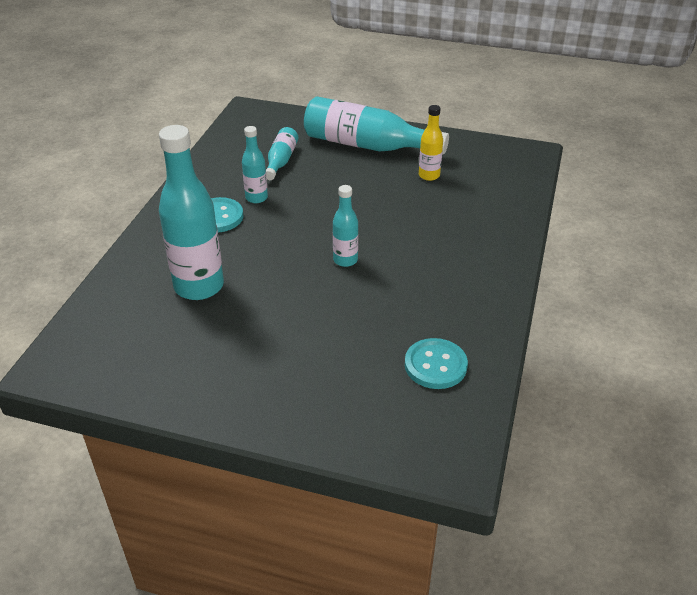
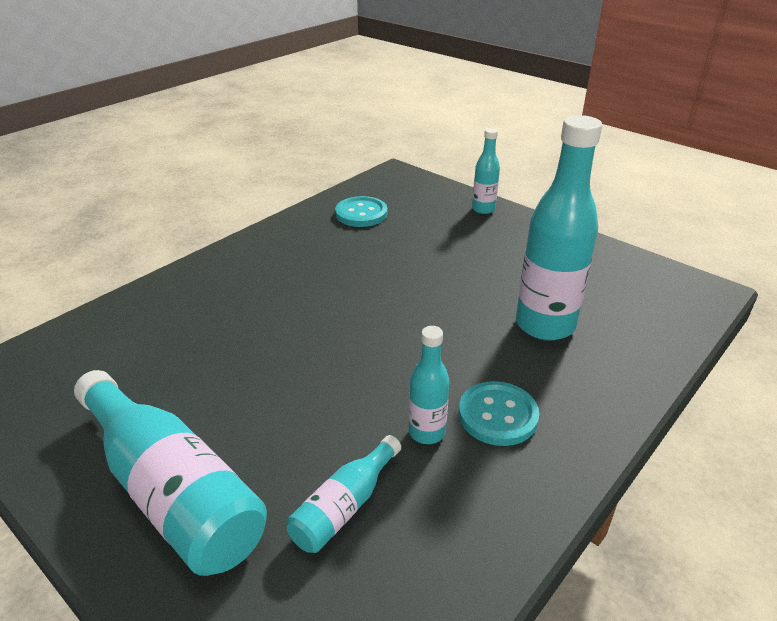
camera: 155 degrees left, 5 degrees down
(345, 260) = (367, 307): turquoise bottle -> turquoise bottle (483, 209)
(429, 175) = (155, 389): yellow bottle -> none

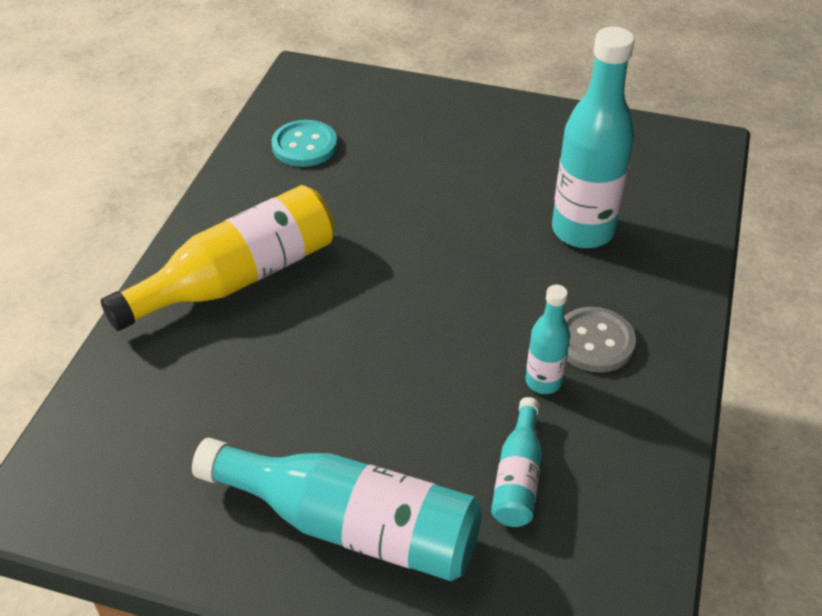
camera: 25 degrees left, 10 degrees up
(244, 281) = (237, 278): none -> yellow bottle
(483, 209) = (438, 101): turquoise bottle -> none
(498, 415) = (594, 342): turquoise button -> grey button

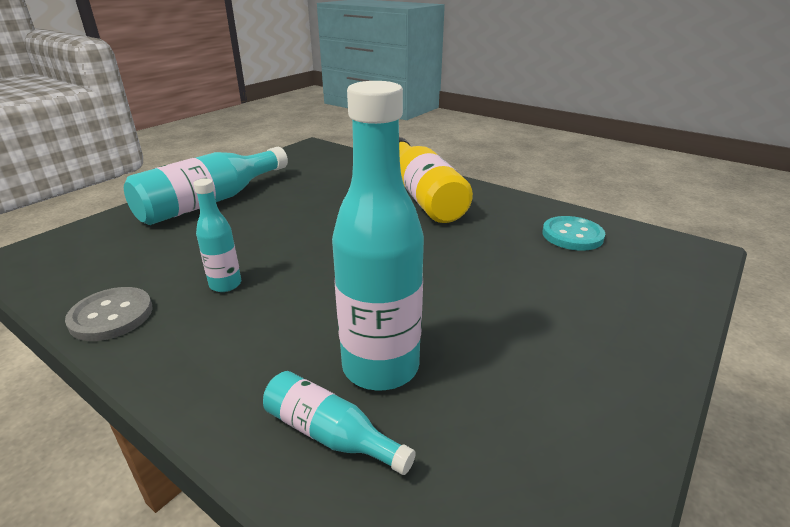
camera: 110 degrees right, 15 degrees down
(518, 476) = (168, 254): turquoise bottle -> turquoise bottle (330, 434)
(594, 342) = (233, 323): grey button -> grey button (111, 316)

